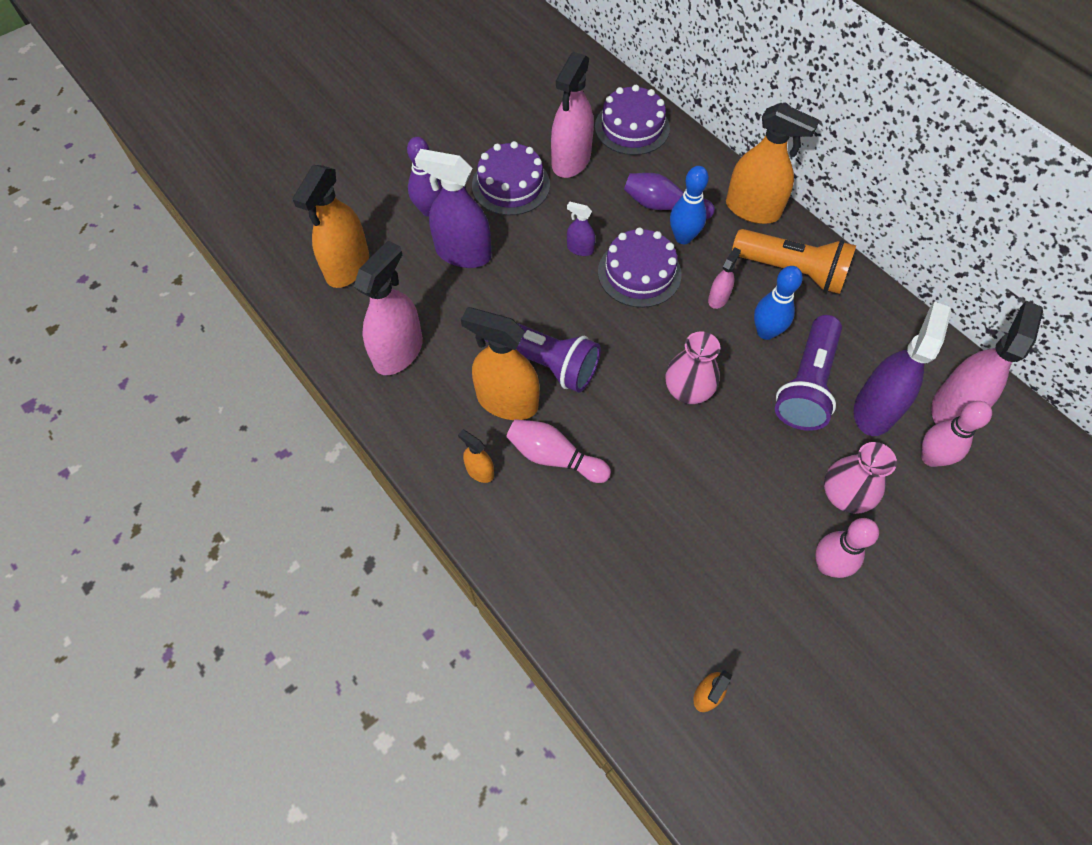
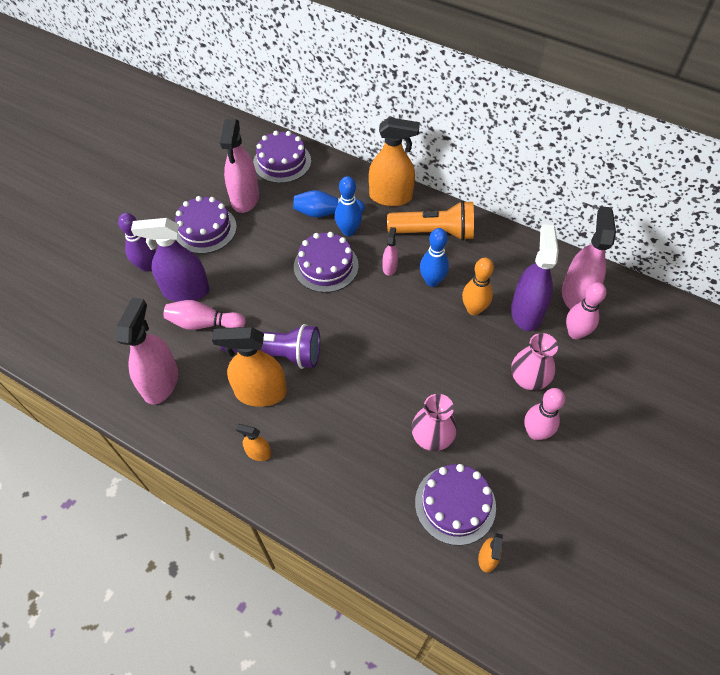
camera: 20 degrees left, 5 degrees down
(347, 267) = (95, 329): orange spray bottle -> none
(554, 457) = (312, 422): pink bowling pin -> pink bowling pin (204, 323)
(580, 249) = (275, 261): purple spray bottle -> none
(663, 206) = (326, 212): purple bowling pin -> blue bowling pin
(687, 391) = (392, 341): pink vase -> pink vase (432, 437)
(691, 615) = (455, 504): none -> purple cake
(806, 384) = (473, 309): purple flashlight -> orange bowling pin

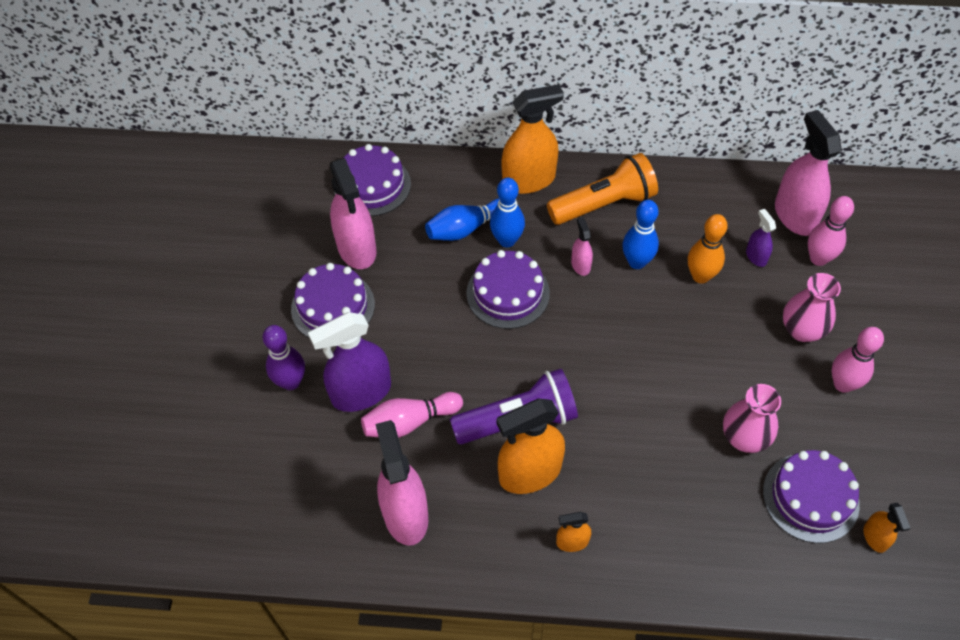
camera: 25 degrees left, 0 degrees up
(526, 312) = (756, 256): purple spray bottle -> purple spray bottle, size x0.48

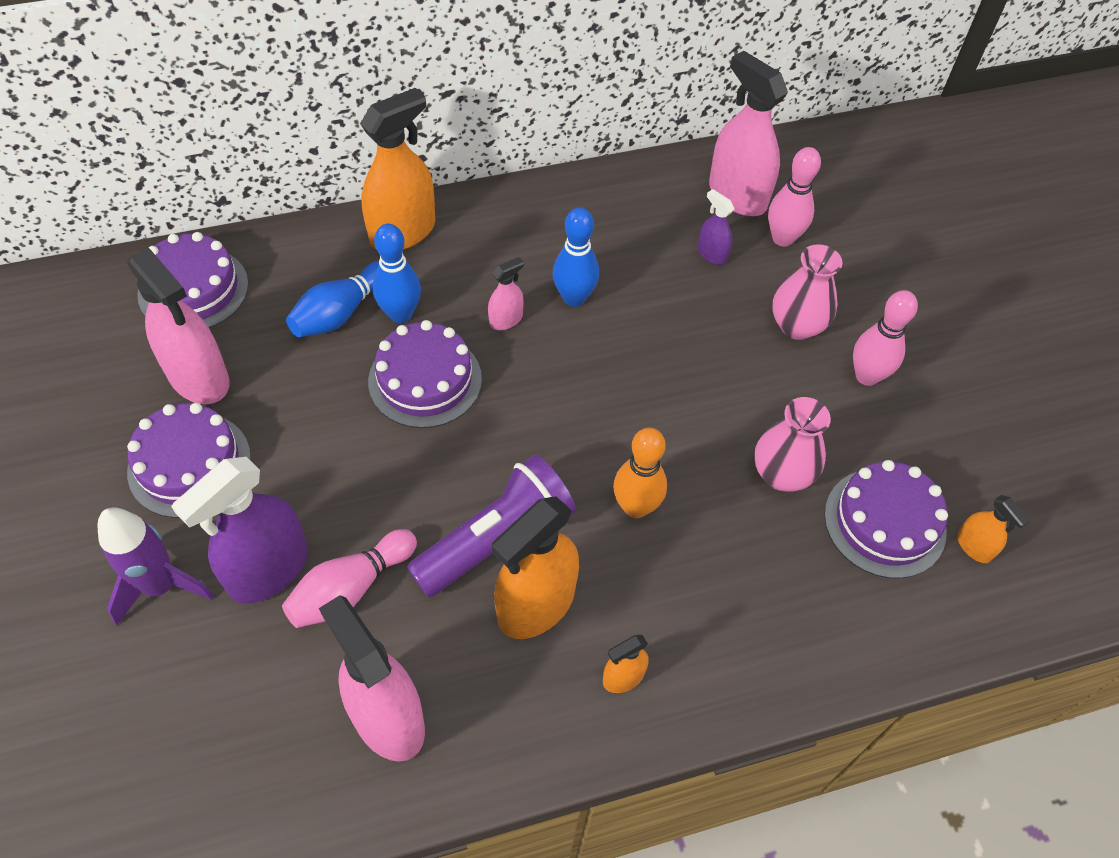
camera: 25 degrees left, 0 degrees up
(291, 382) = (161, 586): purple bowling pin -> purple rocket
(580, 265) = (506, 320): pink spray bottle -> pink spray bottle turned 90 degrees clockwise
(604, 204) = (508, 238): orange flashlight -> none
(700, 276) = (656, 294): orange bowling pin -> orange bowling pin (635, 507)

